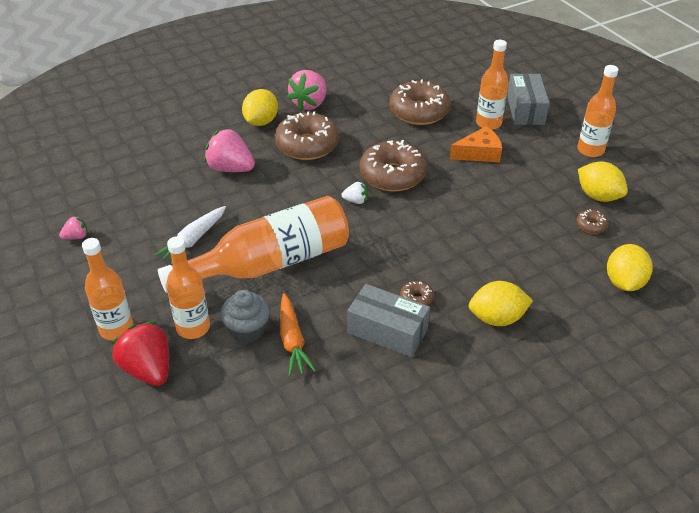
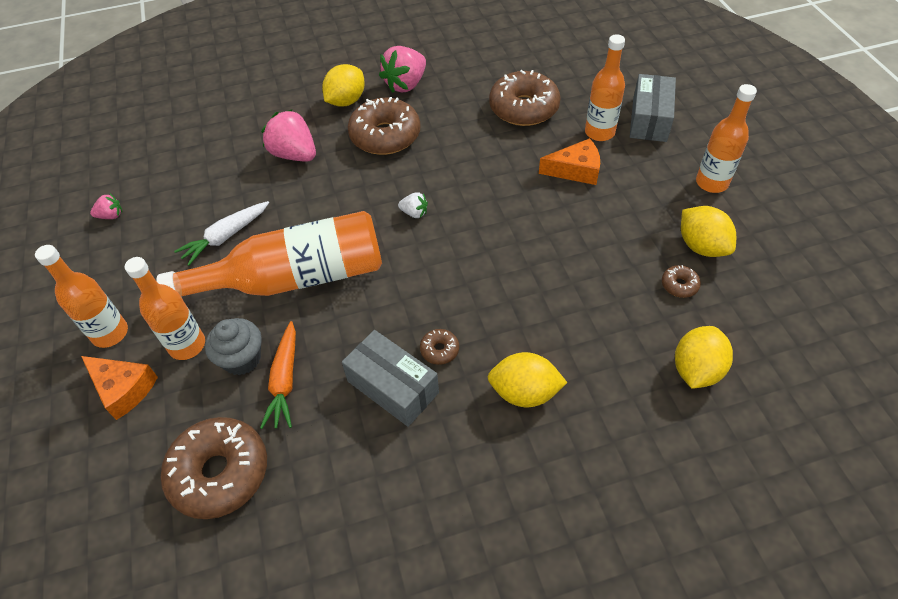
camera: 15 degrees right, 10 degrees up
(148, 369) = (123, 389): red strawberry -> orange cheese
(392, 175) = (466, 186): brown donut -> brown donut (220, 473)

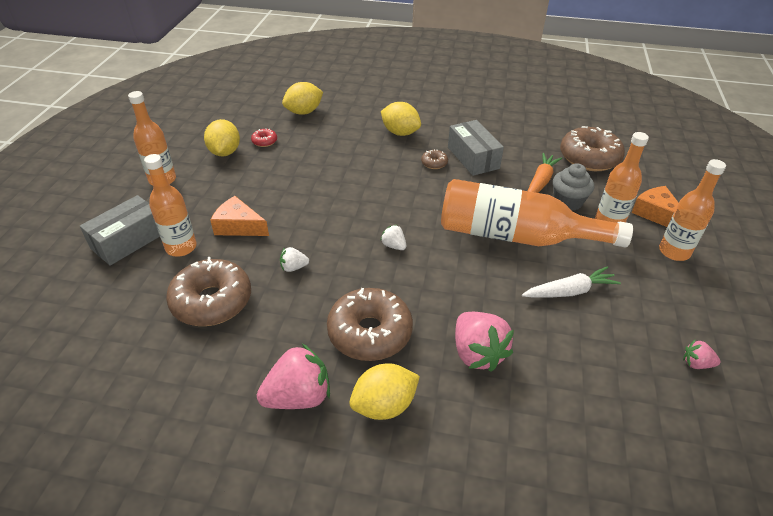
camera: 155 degrees left, 10 degrees down
(487, 156) = (293, 267): none -> white strawberry
(679, 285) = (264, 141): brown donut -> red donut

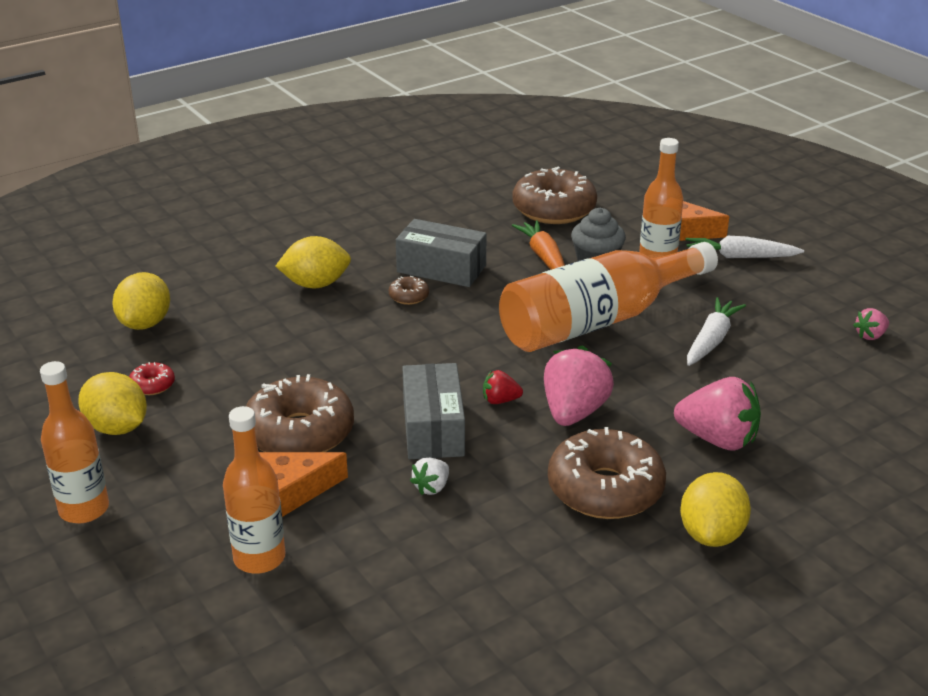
camera: 45 degrees left, 10 degrees down
(128, 240) = (171, 599): grey box -> grey box (433, 428)
(212, 301) = (399, 579): brown donut -> brown donut (299, 433)
(298, 396) = (631, 586): pink strawberry -> pink strawberry (574, 412)
(394, 246) = (500, 400): white strawberry -> red strawberry
(674, 252) = (740, 257): orange bottle -> white carrot

